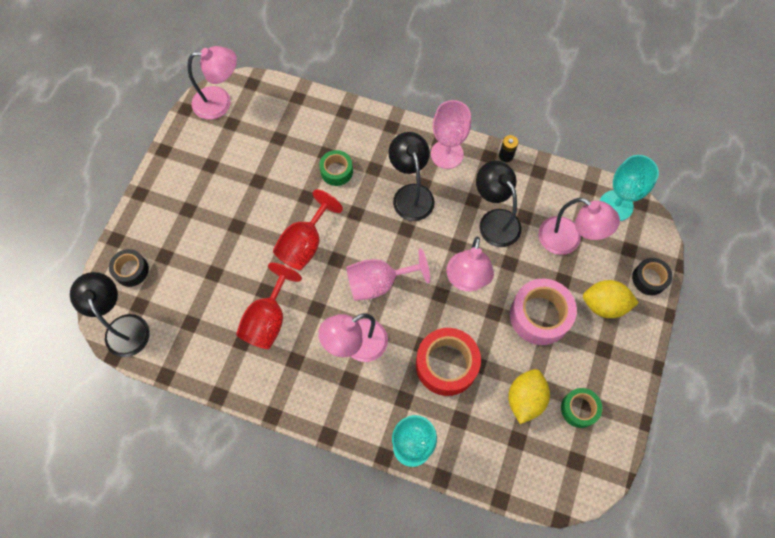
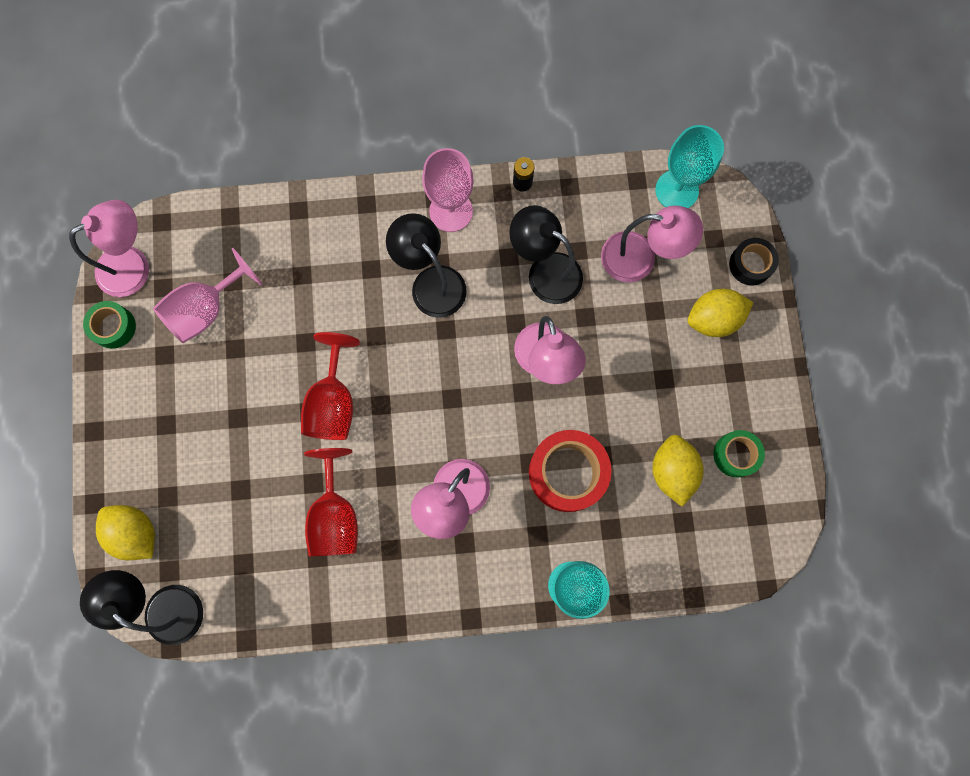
camera: 25 degrees left, 10 degrees up
(131, 270) = (136, 533): black tape -> yellow lemon
(336, 171) = (326, 292): green tape -> green tape (113, 327)
(379, 283) = (444, 411): pink goblet -> pink goblet (206, 309)
(539, 315) = (646, 365): pink tape -> none

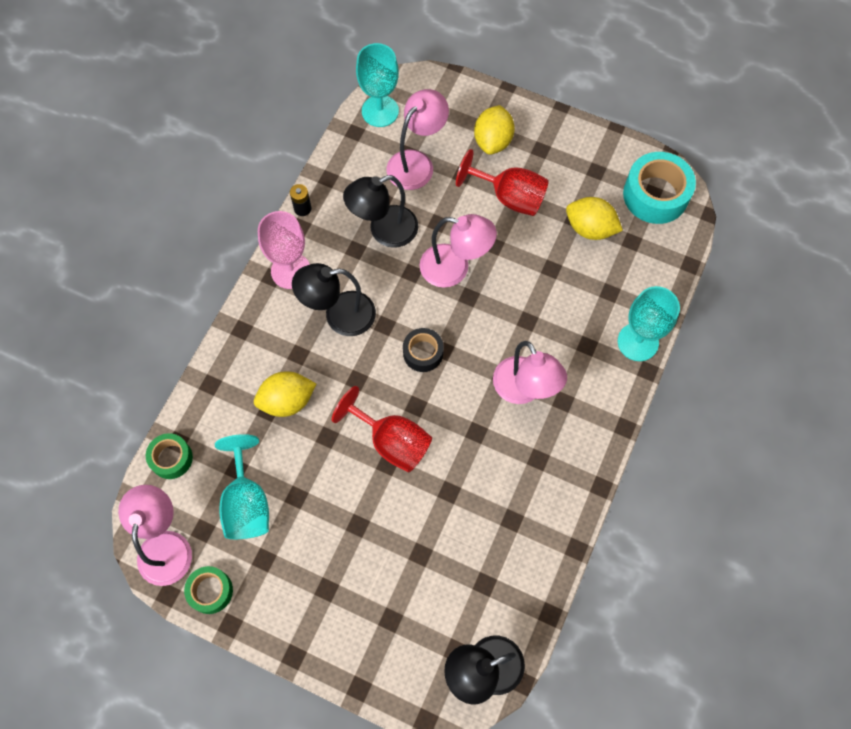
camera: 60 degrees left, 10 degrees down
(136, 533) = (406, 663): yellow lemon -> yellow lemon (287, 401)
(206, 309) = (246, 503): pink goblet -> turquoise goblet
(335, 515) = (486, 488): red goblet -> red goblet (509, 197)
(567, 472) = (550, 299): red tape -> none
(735, 455) = (601, 181): green tape -> green tape (171, 458)
(750, 264) = (467, 96): black tape -> black tape (423, 353)
(755, 519) = (655, 195): none -> turquoise tape

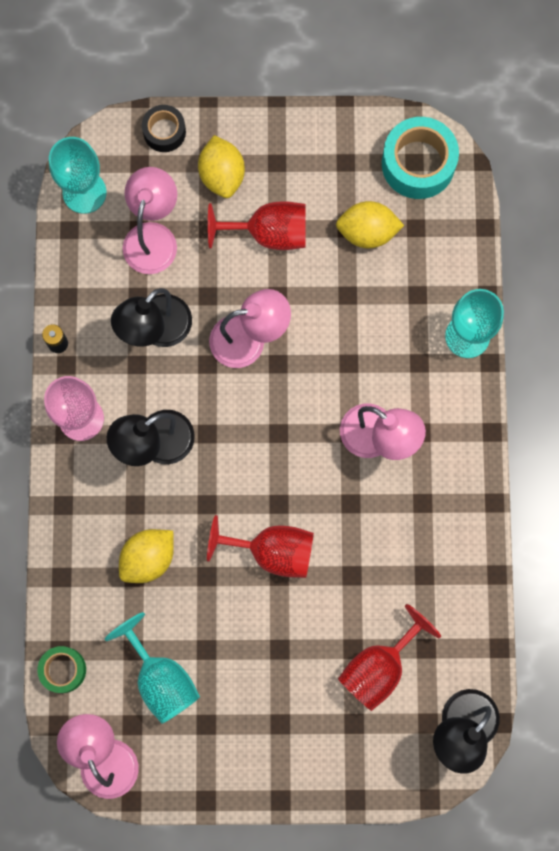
camera: 25 degrees left, 10 degrees up
(210, 591) = (170, 778): green tape -> none
(423, 353) = (260, 445): black tape -> black tape (164, 132)
(436, 580) = (379, 666): none -> red goblet

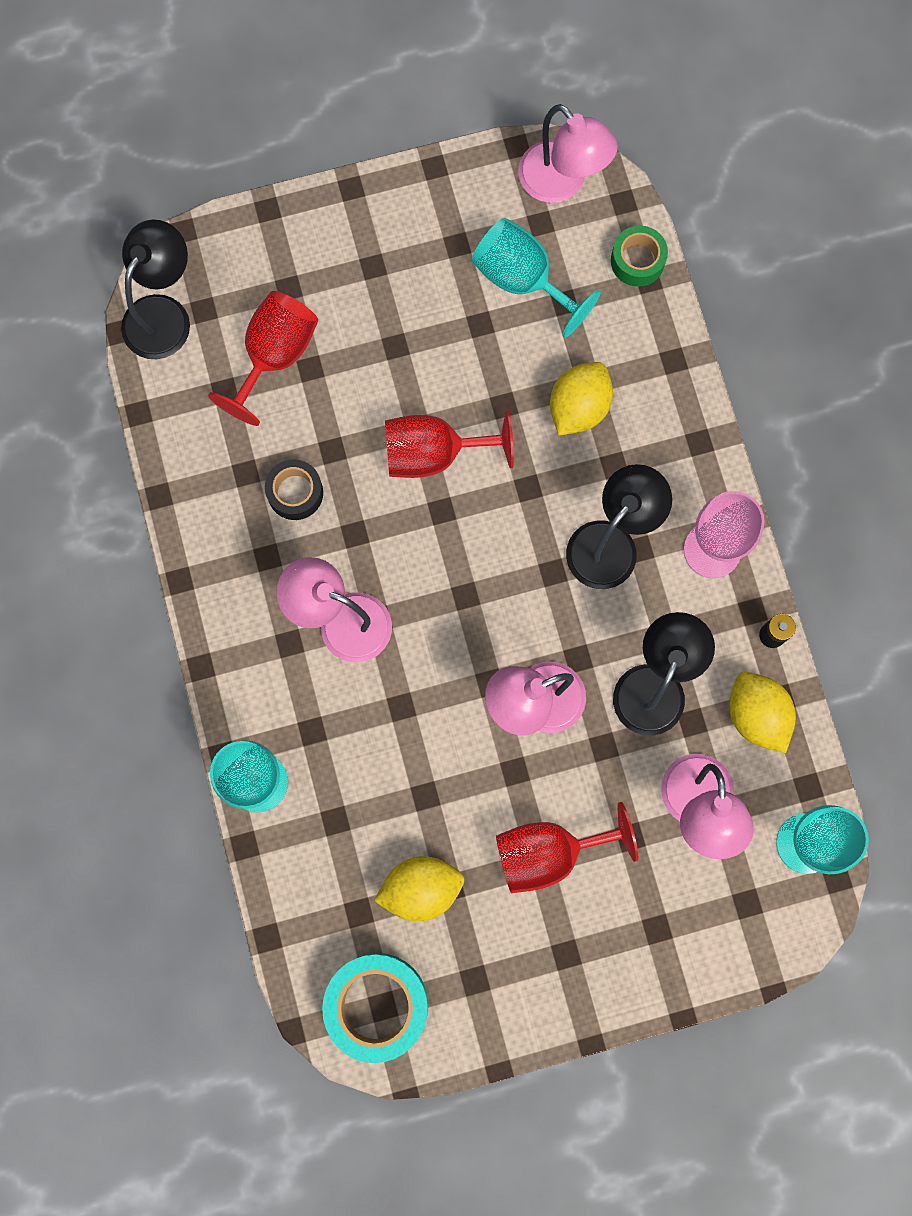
camera: 165 degrees right, 0 degrees up
(164, 132) = (728, 958): black tape -> black tape (295, 493)
(222, 175) = (633, 917): yellow lemon -> yellow lemon (756, 715)

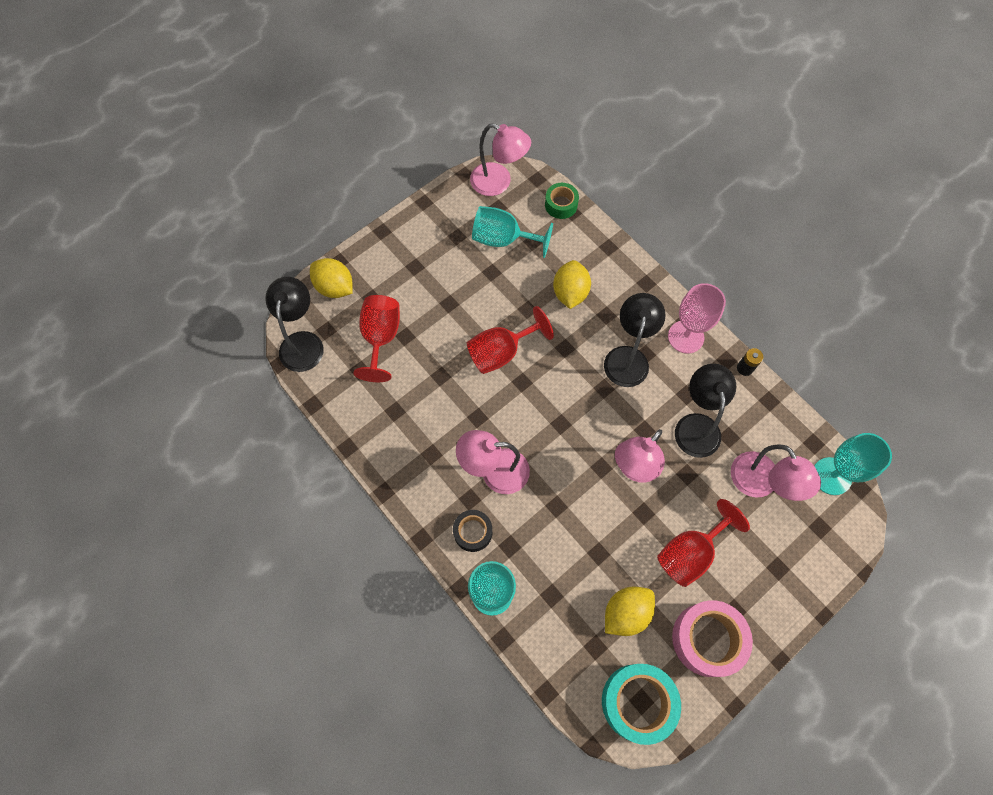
camera: 25 degrees left, 10 degrees down
(295, 493) = (430, 409): black tape -> black tape (473, 532)
(509, 972) = (707, 639): none -> pink tape
(756, 715) = (762, 416): yellow lemon -> yellow lemon (335, 287)

